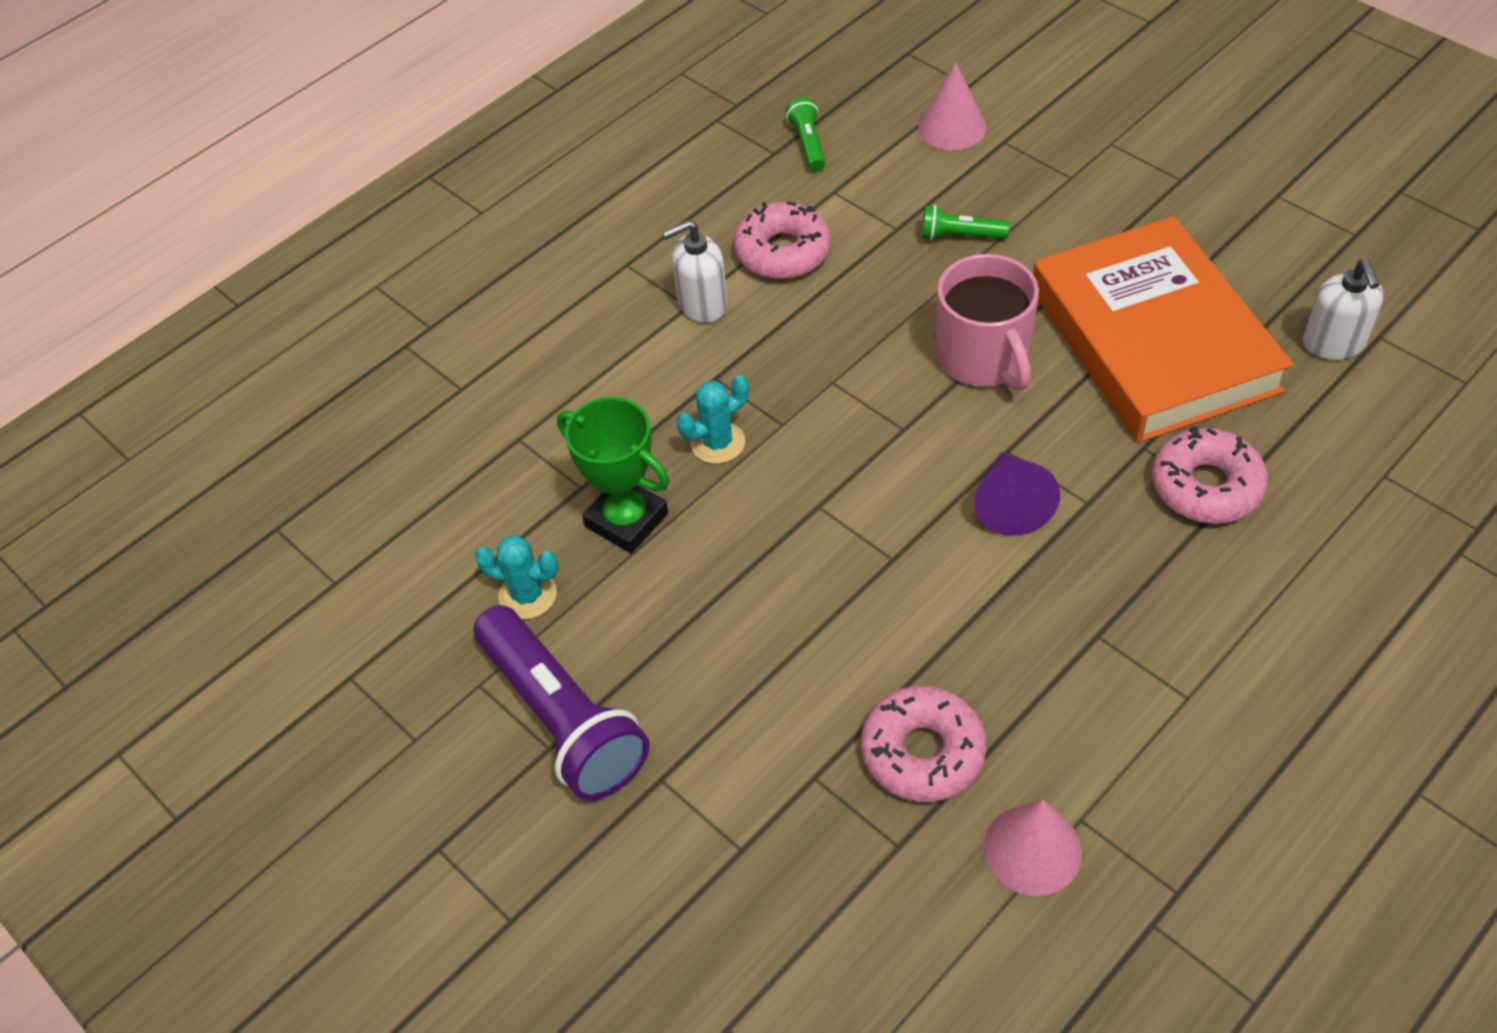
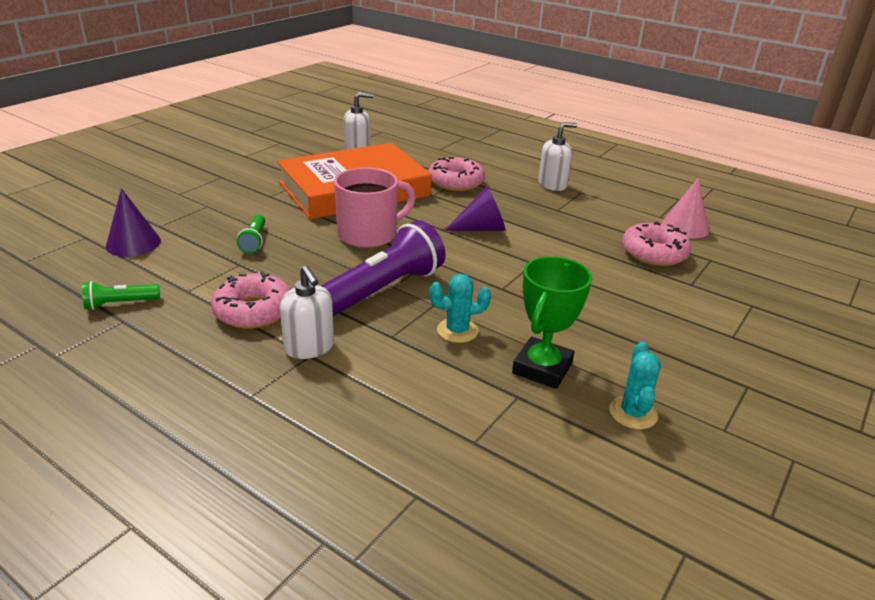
camera: 105 degrees left, 20 degrees down
(562, 719) = (722, 382): purple flashlight -> purple flashlight (382, 290)
(717, 443) = (457, 331): turquoise cactus -> turquoise cactus turned 60 degrees counterclockwise
(952, 127) = (133, 243): pink cone -> purple cone
(1219, 651) = (552, 185): none -> white soap dispenser

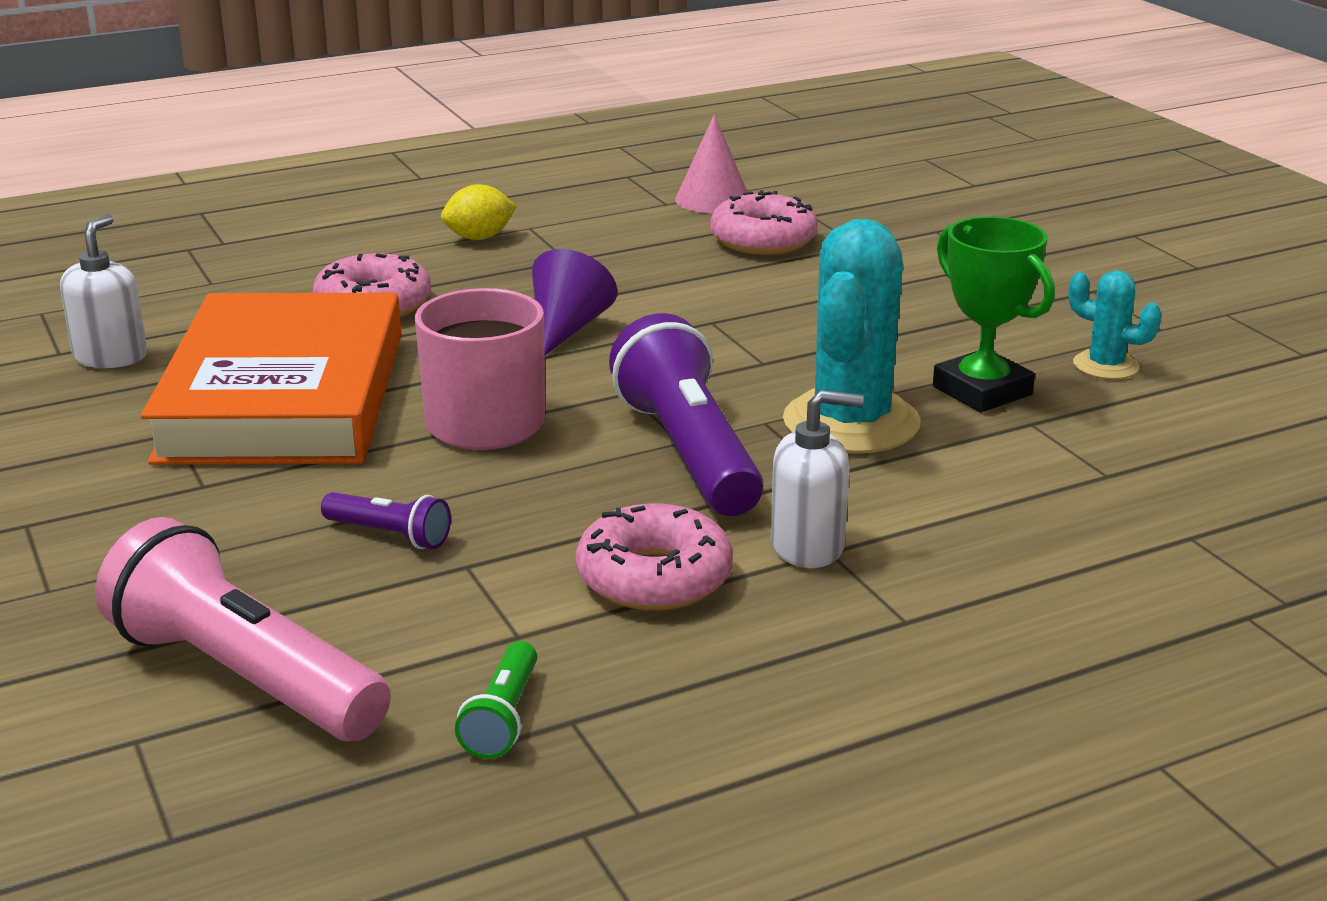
camera: 60 degrees left, 5 degrees down
(133, 243) = (244, 676): purple cone -> pink flashlight
(254, 241) = (390, 535): green flashlight -> purple flashlight
(457, 331) = (851, 423): turquoise cactus -> turquoise cactus, size x1.98
(552, 185) = (479, 238): white soap dispenser -> yellow lemon

